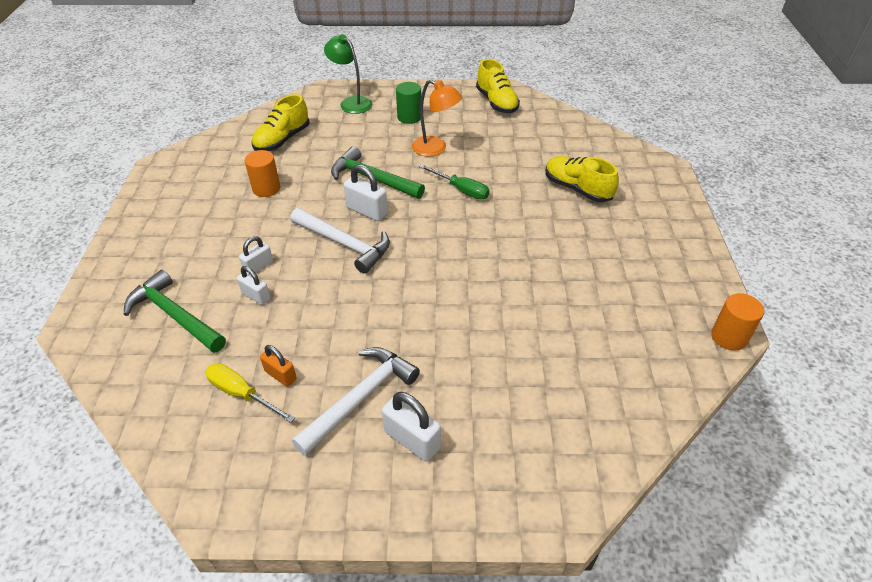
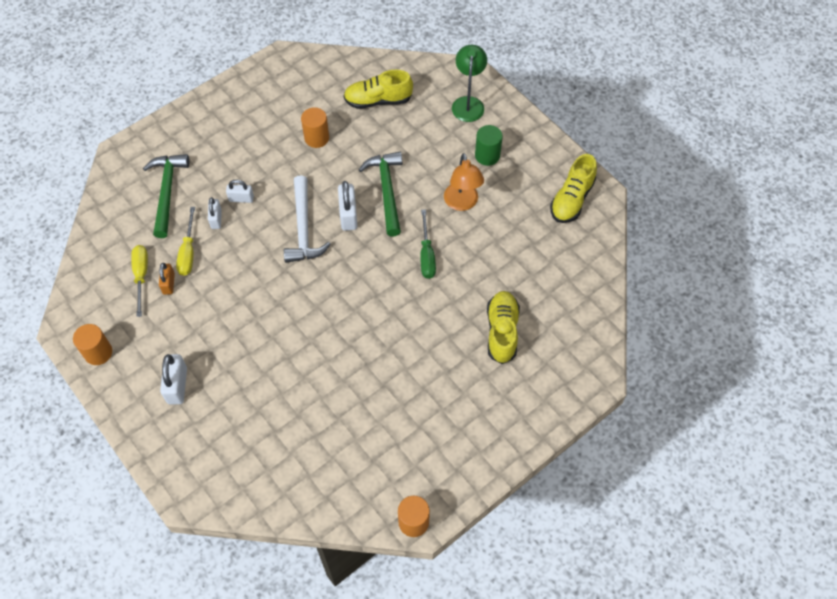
camera: 50 degrees right, 15 degrees up
(264, 338) = (188, 252): none -> yellow screwdriver
(289, 495) = (98, 352): none -> orange cylinder
(361, 398) = (185, 337): white hammer -> none

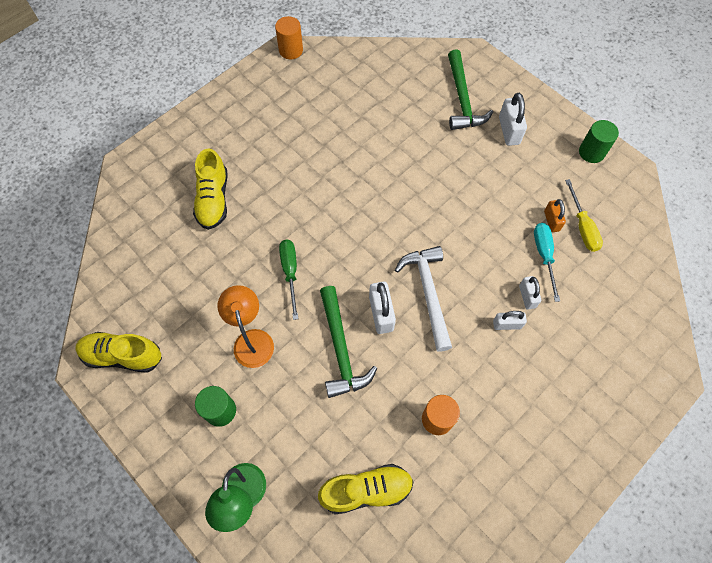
camera: 175 degrees right, 5 degrees up
(98, 352) = (591, 152): orange cylinder -> green cylinder
(167, 192) = (594, 326): green hammer -> green hammer (462, 99)
(188, 252) = (544, 255): yellow screwdriver -> turquoise screwdriver
(571, 199) = (123, 356): yellow shoe -> yellow shoe turned 105 degrees counterclockwise

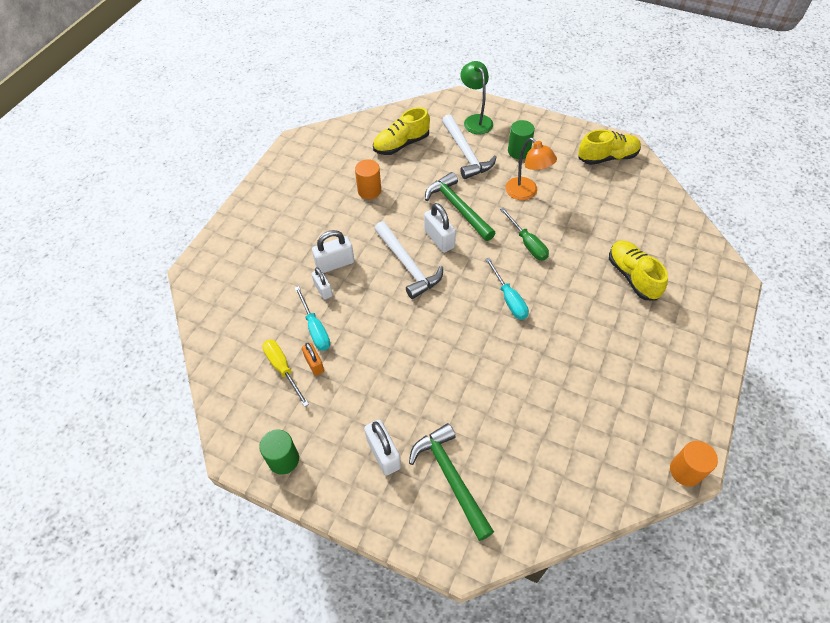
camera: 160 degrees right, 10 degrees down
(289, 435) = (465, 153): none -> white hammer
(343, 219) = (509, 299): none -> turquoise screwdriver
(507, 324) = (335, 264): white padlock -> white padlock, size x1.54

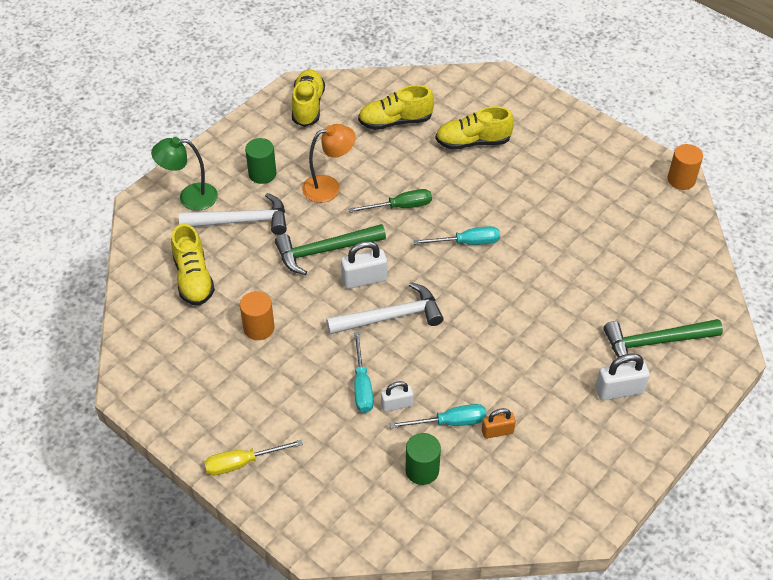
camera: 75 degrees left, 5 degrees down
(282, 368) = (494, 463): yellow screwdriver -> yellow screwdriver (242, 463)
(283, 459) = (607, 479): green cylinder -> green cylinder (422, 470)
(335, 264) = (362, 386): white padlock -> turquoise screwdriver
(624, 216) = (395, 121): none -> yellow shoe

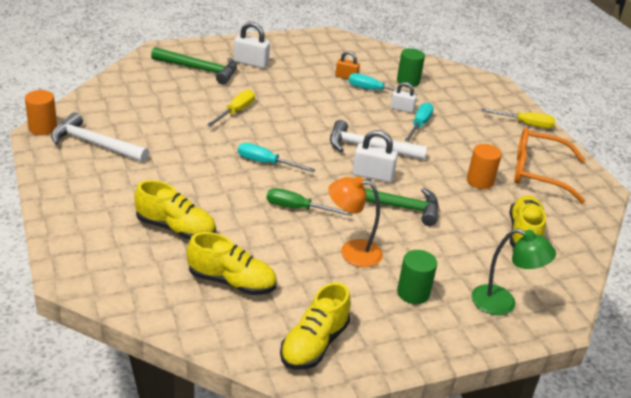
camera: 155 degrees left, 15 degrees down
(202, 376) = (538, 173): none -> orange glasses
(241, 221) = (457, 259): white hammer -> white hammer (95, 144)
(554, 295) = (236, 112): none -> yellow screwdriver

